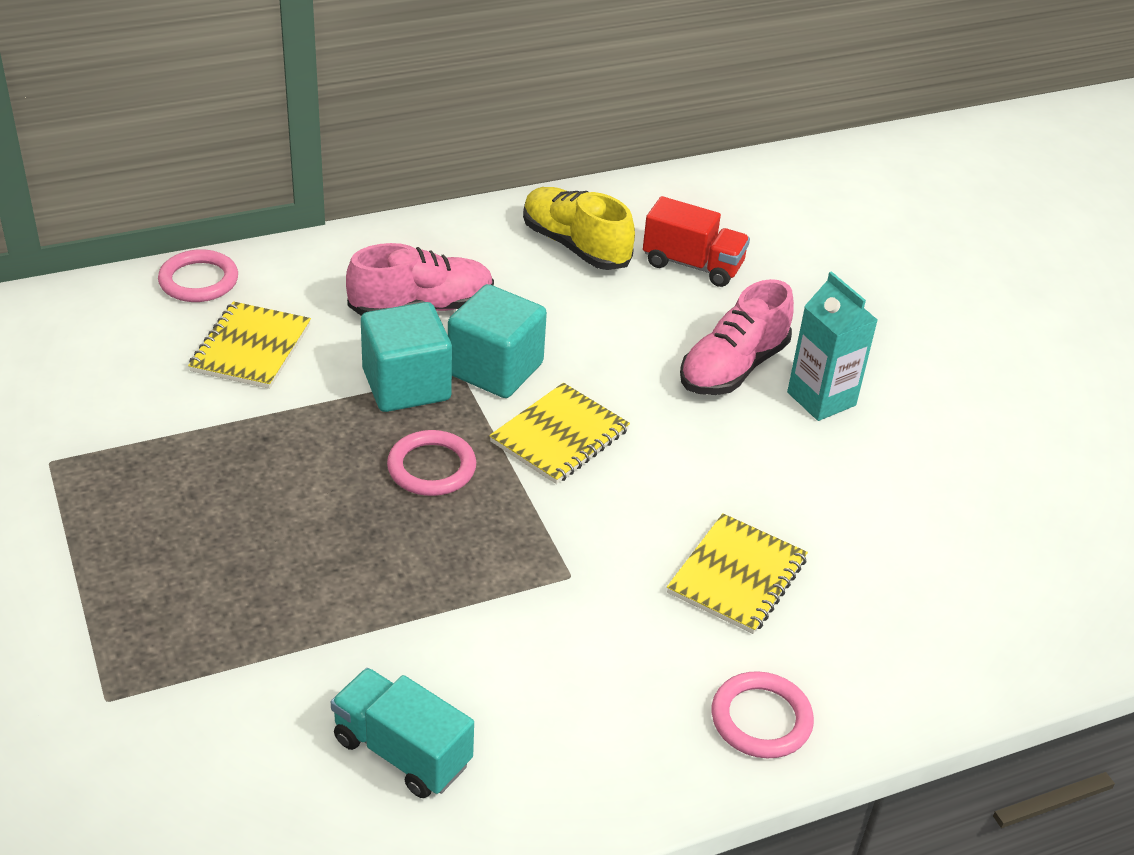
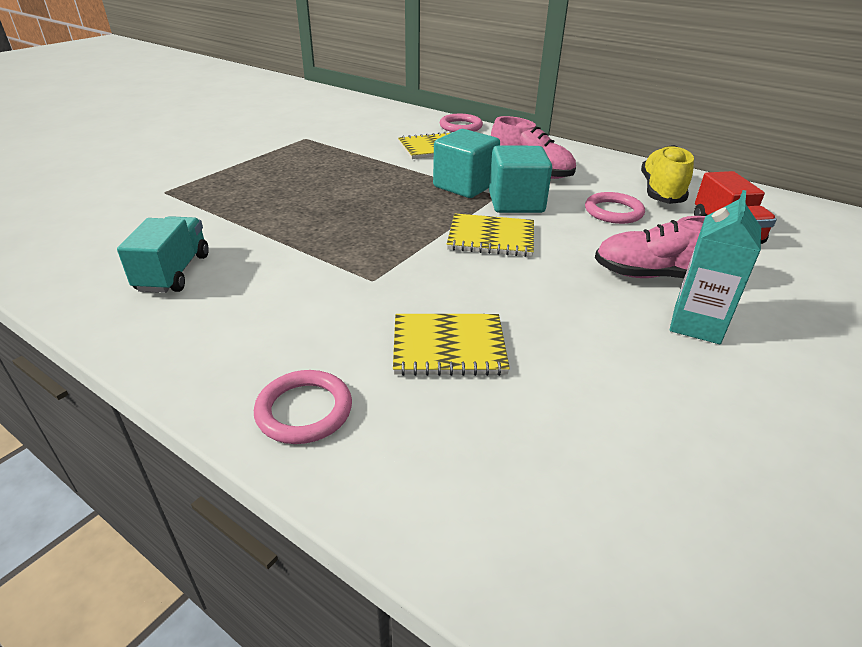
camera: 60 degrees right, 5 degrees down
(431, 468) = (410, 211): pink ring -> pink ring (613, 212)

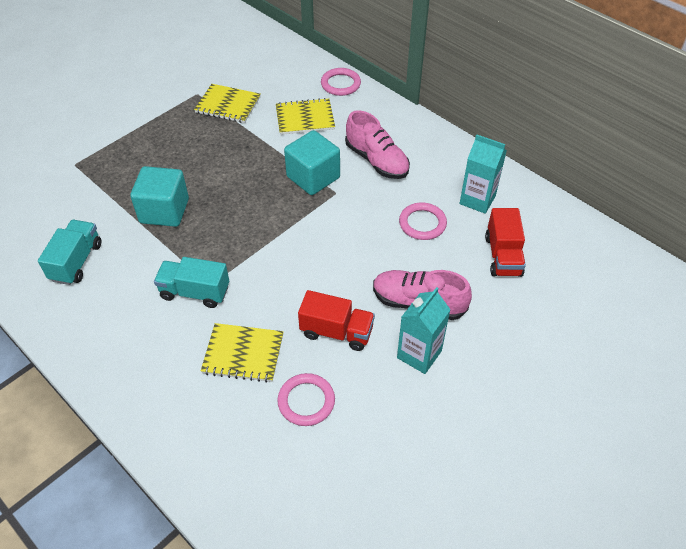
camera: 10 degrees right, 15 degrees up
(304, 410) = (143, 393): pink ring -> pink ring (306, 401)
(353, 289) = (195, 292): none -> turquoise truck
(491, 238) = (311, 246): yellow notebook -> yellow notebook (228, 105)
(516, 203) = (347, 204): turquoise cube -> turquoise cube (164, 211)
(570, 312) = (336, 332): none -> red truck
(661, 191) = (477, 200): yellow shoe -> turquoise carton

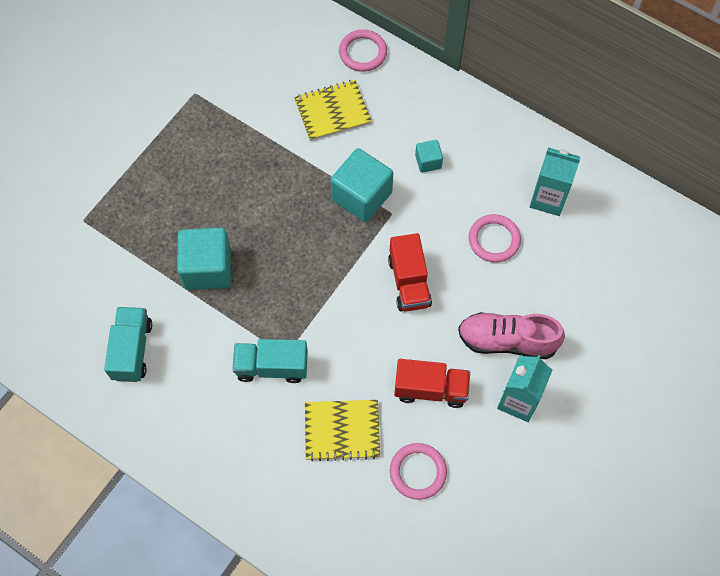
camera: 10 degrees left, 15 degrees up
(228, 105) = (237, 105): yellow notebook -> none
(377, 161) = (428, 161): pink shoe -> turquoise cube
(503, 256) = (585, 268): red truck -> red truck (409, 282)

